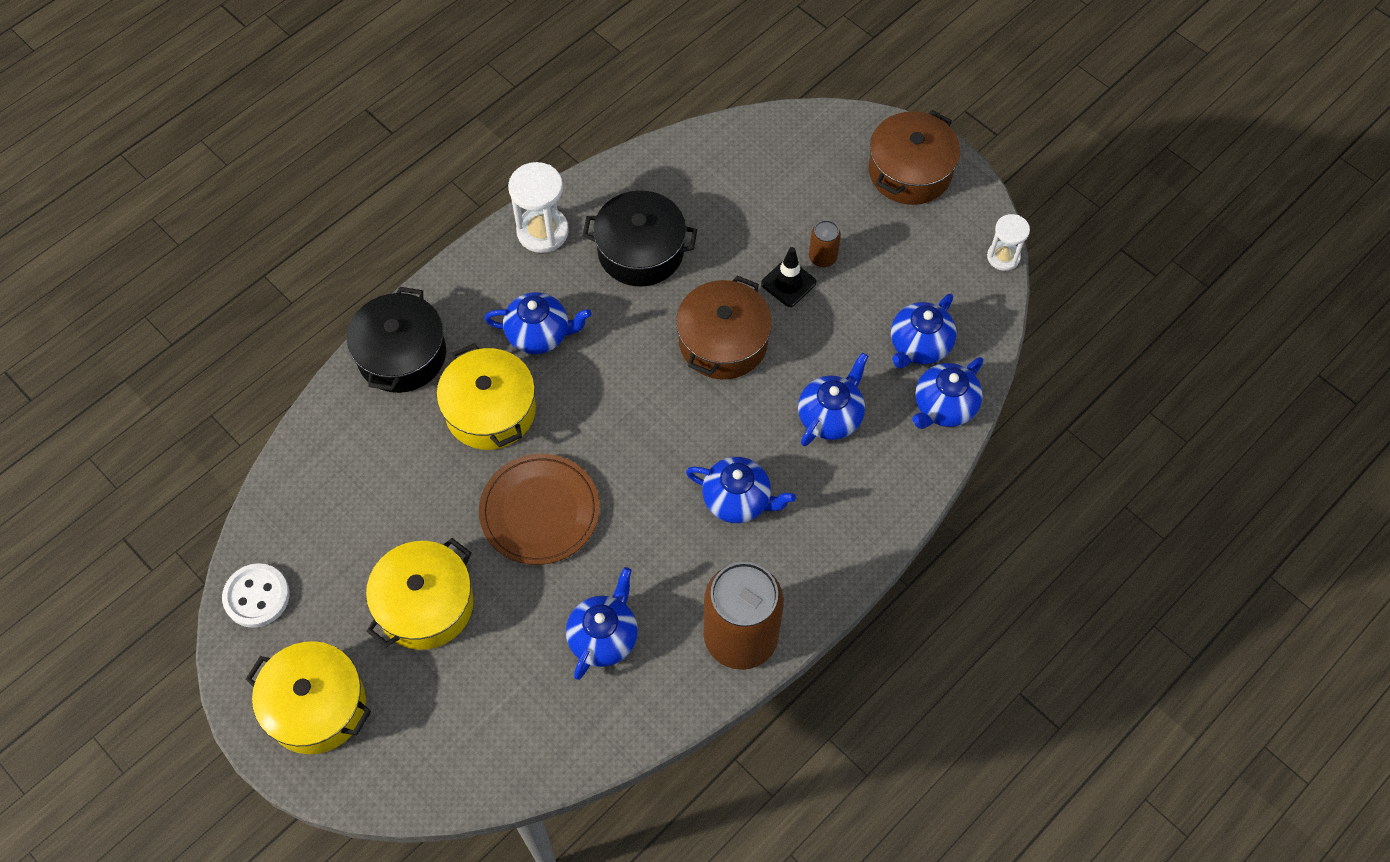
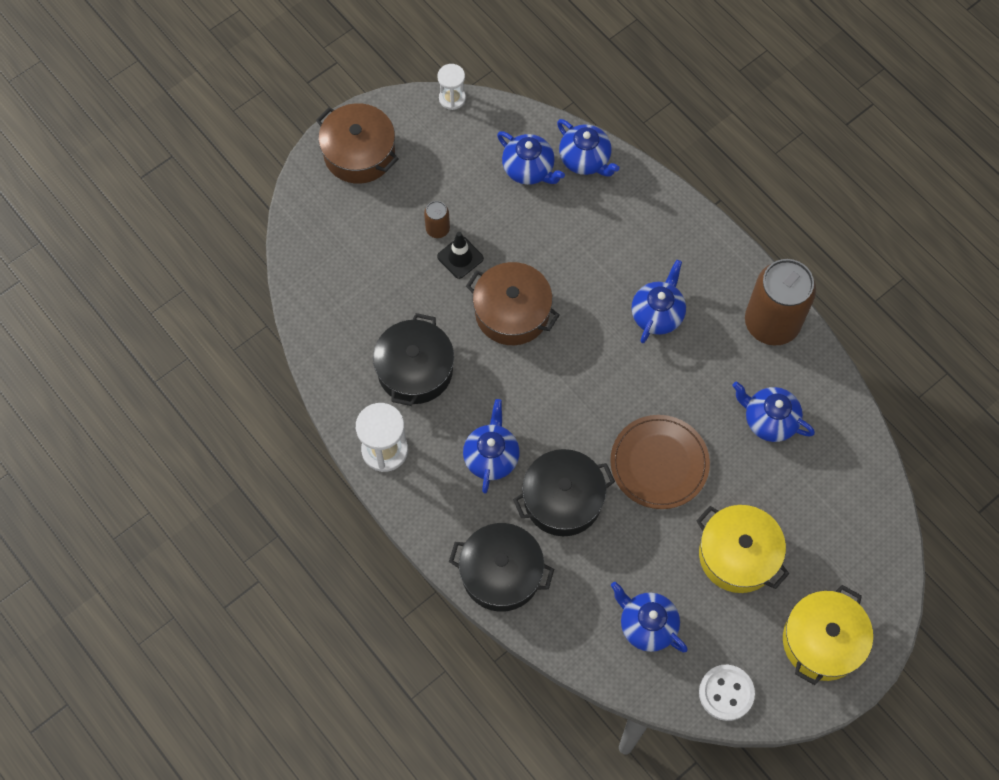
camera: 85 degrees left, 5 degrees up
(490, 410) = (563, 499): yellow pot -> black pot
(830, 416) = (588, 240): blue teapot -> blue teapot (647, 625)

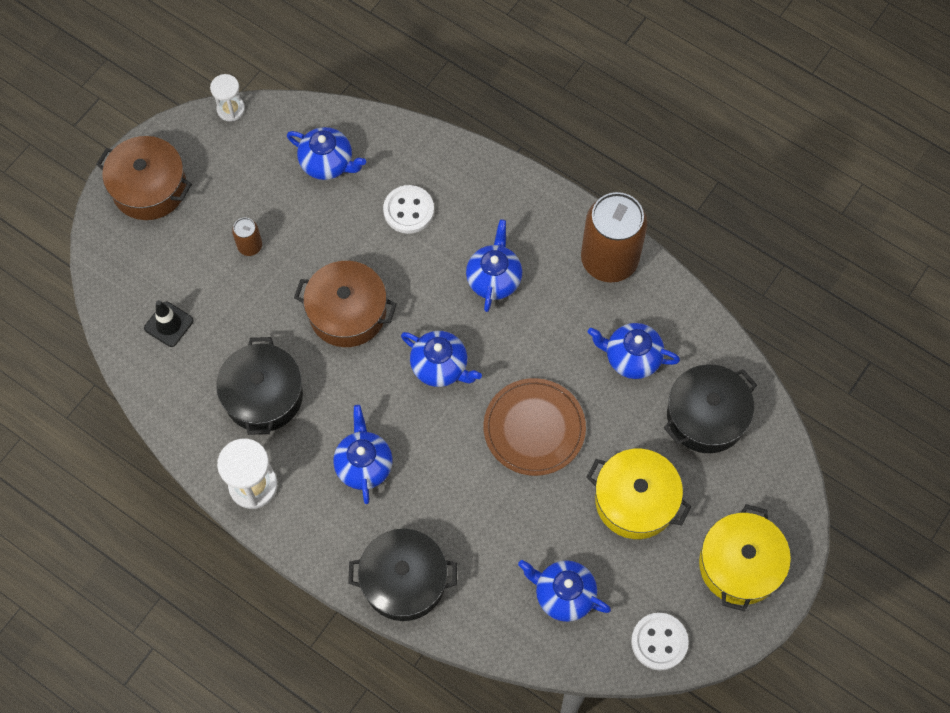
camera: 15 degrees left, 0 degrees up
(460, 257) = (280, 269): black traffic cone -> black traffic cone (169, 324)
(563, 499) = (447, 489): black pot -> black pot (706, 416)
(585, 160) = (382, 140): blue teapot -> blue teapot (440, 367)
(593, 231) = (408, 210): none -> white button

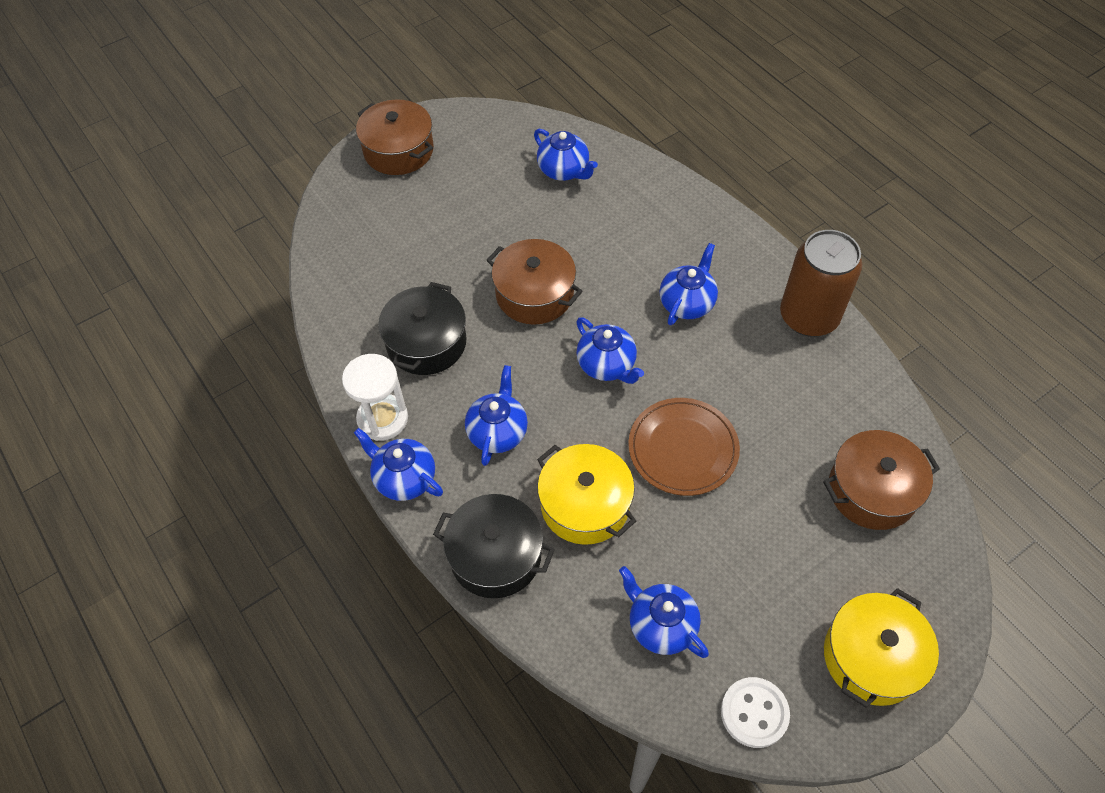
camera: 20 degrees right, 10 degrees down
(169, 324) = (366, 260): black traffic cone -> none
(231, 109) = (495, 110): white hourglass -> none
(250, 246) = (467, 217): brown can -> none
(408, 210) = (624, 226): white button -> none
(631, 357) = (806, 411): blue teapot -> blue teapot (404, 478)
(635, 500) = (770, 552): yellow pot -> yellow pot (585, 504)
(706, 416) = (872, 490): black pot -> brown pot

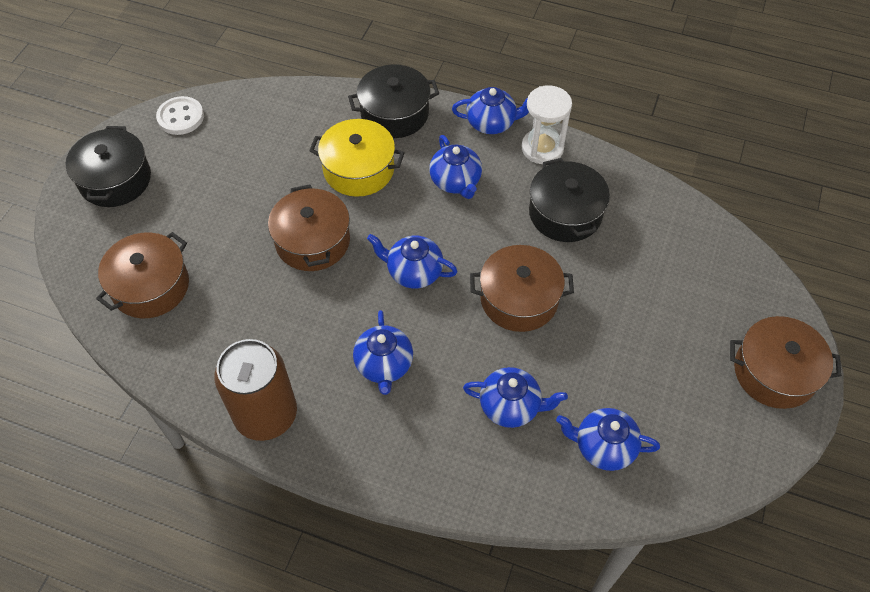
camera: 145 degrees right, 0 degrees up
(661, 625) = (263, 130): blue teapot -> blue teapot (511, 406)
(683, 448) = (312, 241): brown plate -> brown pot
(871, 657) = (115, 180): yellow pot -> black pot

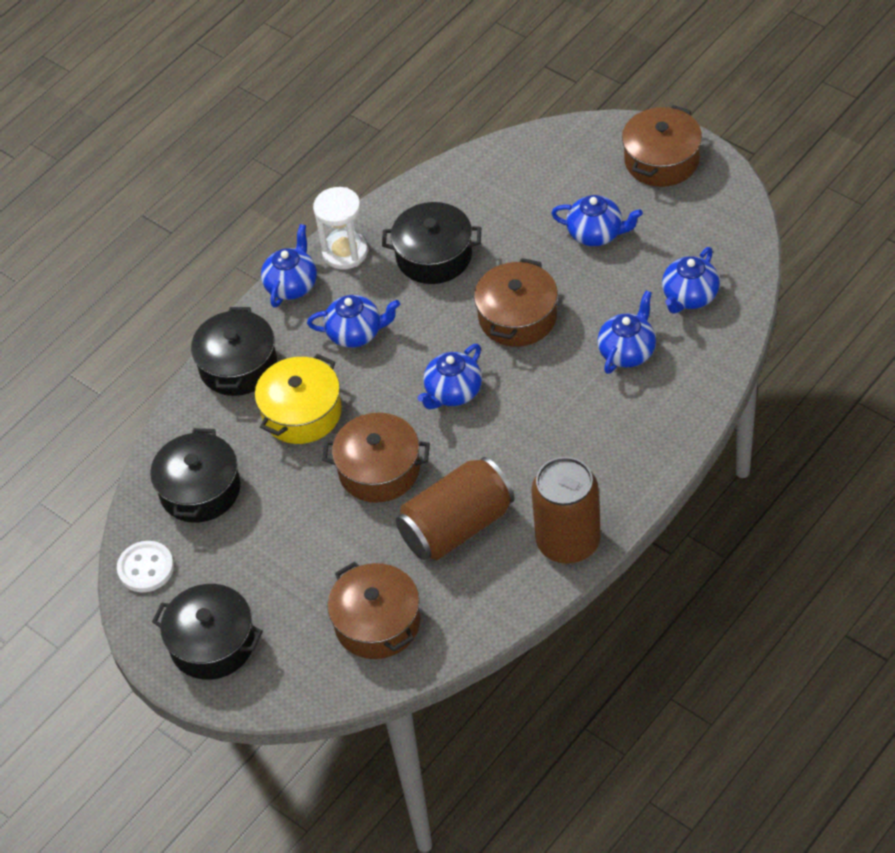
camera: 65 degrees left, 5 degrees down
(263, 127) = (200, 490): none -> black pot
(264, 317) = (457, 526): none -> brown can
(384, 365) = (549, 438): blue teapot -> blue teapot (596, 234)

